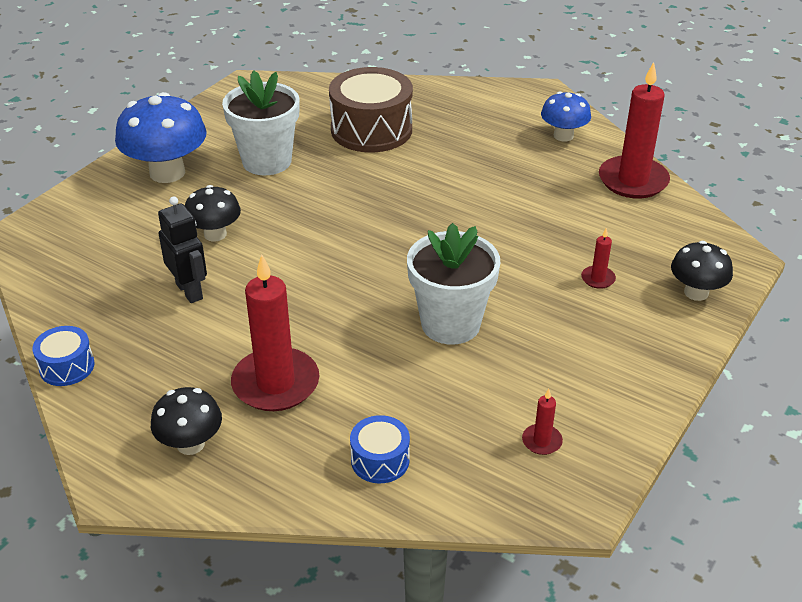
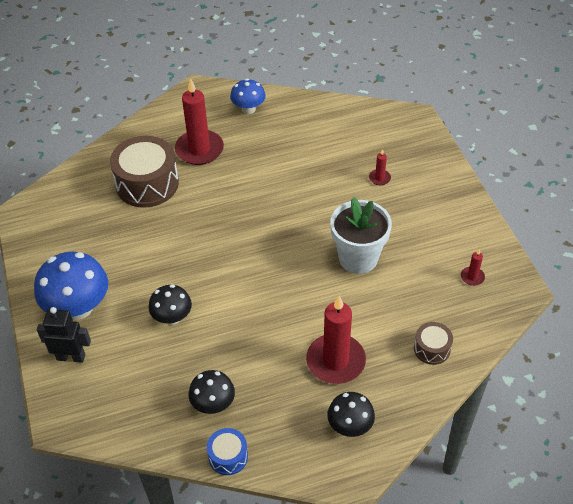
camera: 50 degrees left, 10 degrees up
(189, 291) = (215, 359): black robot -> black robot (71, 357)
(267, 161) = (123, 251): white flower pot -> none
(380, 460) = (432, 349): blue drum -> brown drum
(633, 180) = (317, 110): red candle -> red candle (199, 150)
(696, 292) = (424, 150): black mushroom -> black mushroom (213, 404)

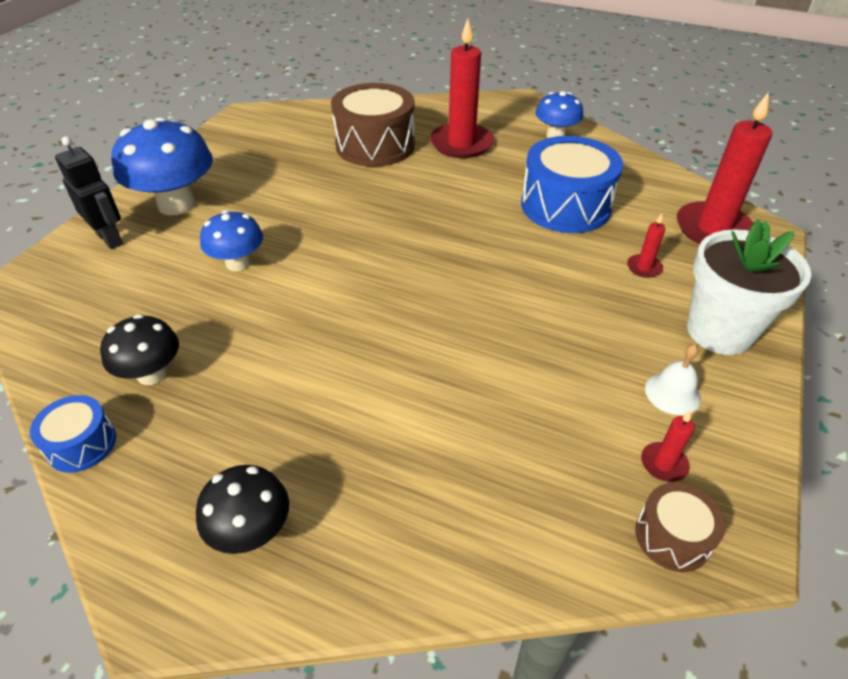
camera: 40 degrees right, 5 degrees down
(172, 317) = (238, 263): black mushroom -> blue mushroom
(305, 161) = (565, 206): none -> blue drum
(335, 361) = (340, 432): red candle -> red candle (712, 229)
(358, 258) = (514, 334): white flower pot -> white flower pot (719, 331)
(432, 349) = (489, 518): brown drum -> brown drum (672, 536)
(449, 241) = (672, 393): none -> white bell

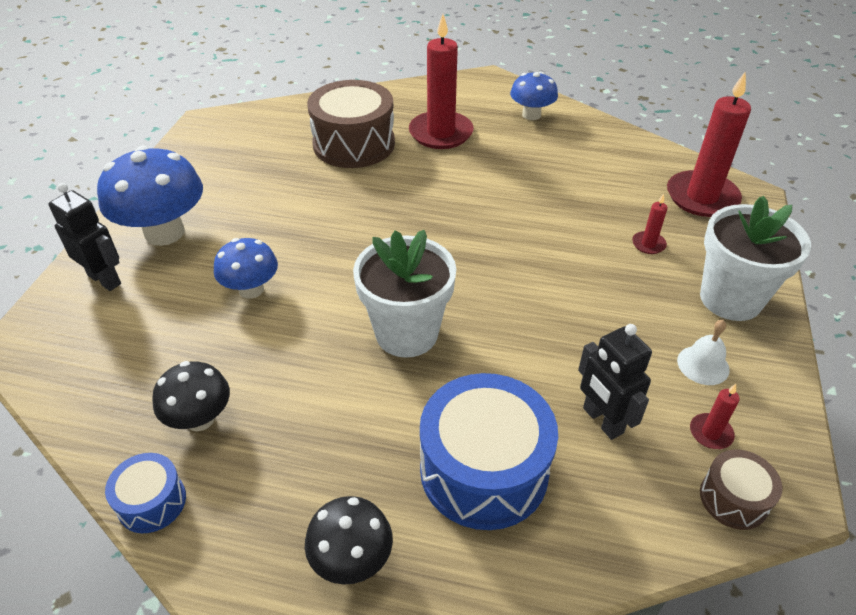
camera: 10 degrees left, 0 degrees up
(373, 322) = (406, 333): none -> white flower pot
(548, 434) = (602, 421): none -> black robot
(565, 206) = (560, 189): blue drum -> blue drum (484, 470)

